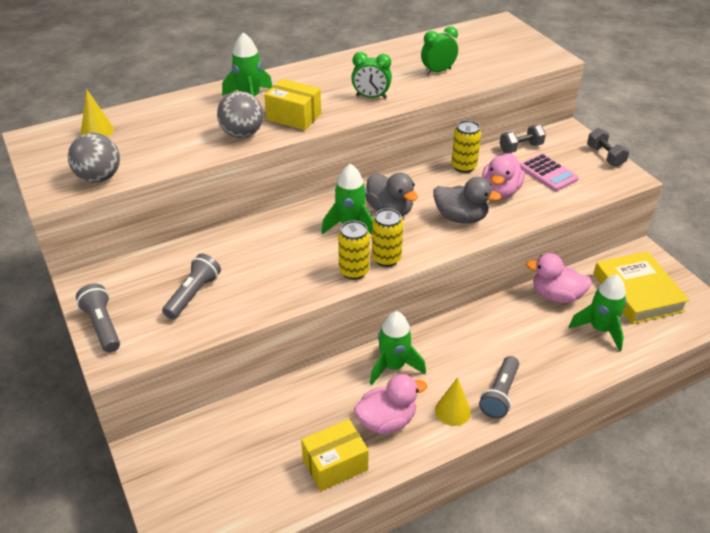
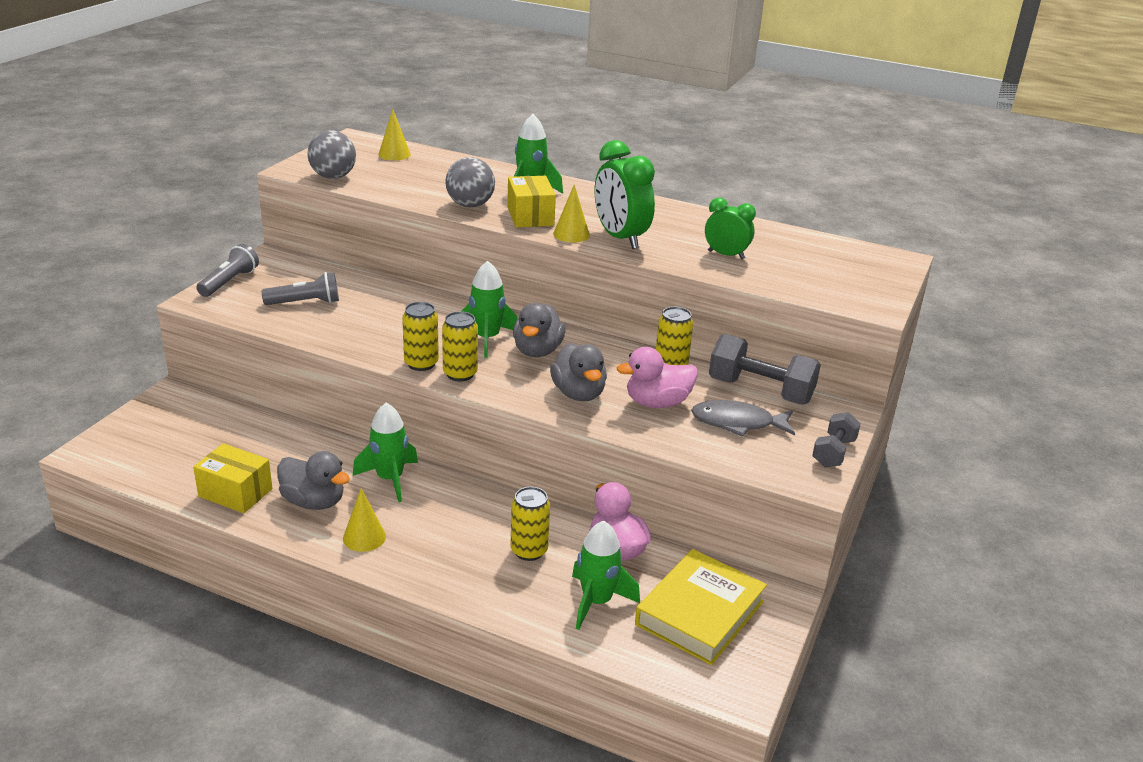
camera: 50 degrees right, 10 degrees down
(343, 113) = (571, 234): none -> yellow cone
(371, 97) = (620, 238): green clock -> green clock, size x1.64
(386, 421) = (314, 502): pink duck -> grey duck
(500, 394) = (417, 560): grey flashlight -> none
(521, 148) = (760, 391): grey dumbbell -> grey dumbbell, size x1.71
(529, 335) = (529, 550): none -> yellow can
(548, 173) = (737, 423): pink calculator -> grey fish

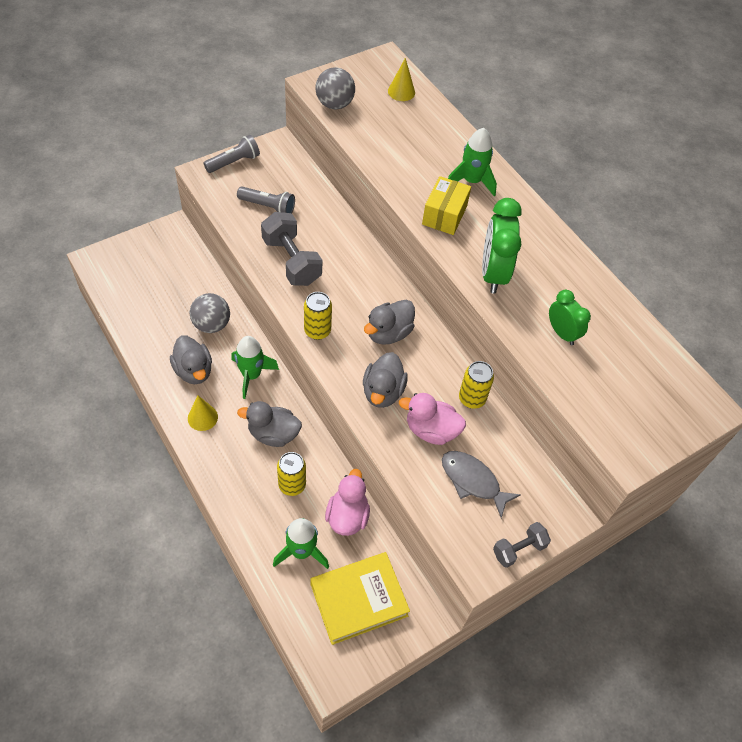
camera: 30 degrees right, 25 degrees up
(235, 493) = (154, 338): yellow box -> none
(421, 363) = (299, 307): yellow can -> none
(464, 517) = (273, 434): none -> grey duck
(470, 205) = (409, 182): grey ball -> grey ball (211, 324)
(487, 339) = (363, 303): green rocket -> none
(571, 234) = (458, 252): yellow cone -> none
(760, 391) = (519, 458): grey dumbbell -> grey dumbbell (291, 261)

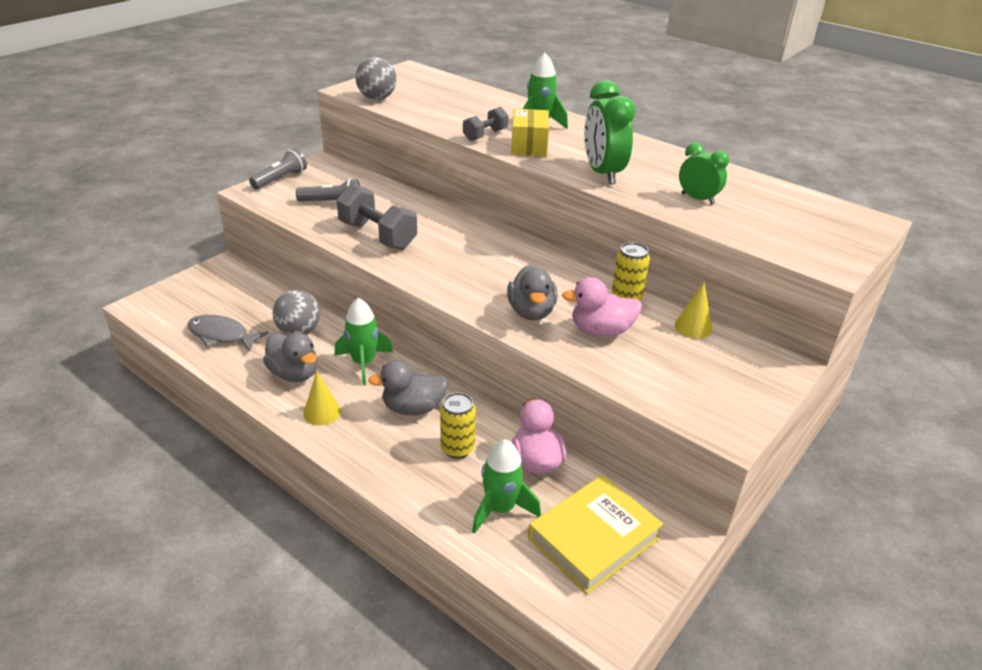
camera: 15 degrees left, 20 degrees down
(317, 331) = (433, 280): yellow can -> none
(388, 333) = (510, 268): grey duck -> none
(401, 92) = (437, 84): yellow cone -> yellow cone (693, 327)
(473, 481) = (671, 361): grey fish -> grey fish (221, 335)
(518, 549) = (758, 405): grey dumbbell -> grey dumbbell (485, 135)

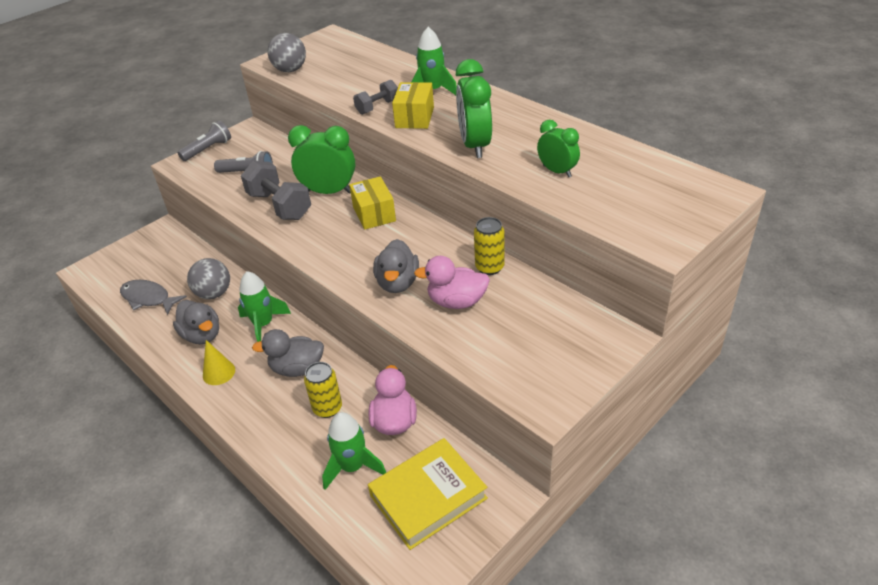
camera: 10 degrees right, 5 degrees up
(429, 223) = (329, 192): none -> green clock
(485, 245) = (374, 214): none -> yellow box
(693, 327) = (544, 297): yellow cone -> none

